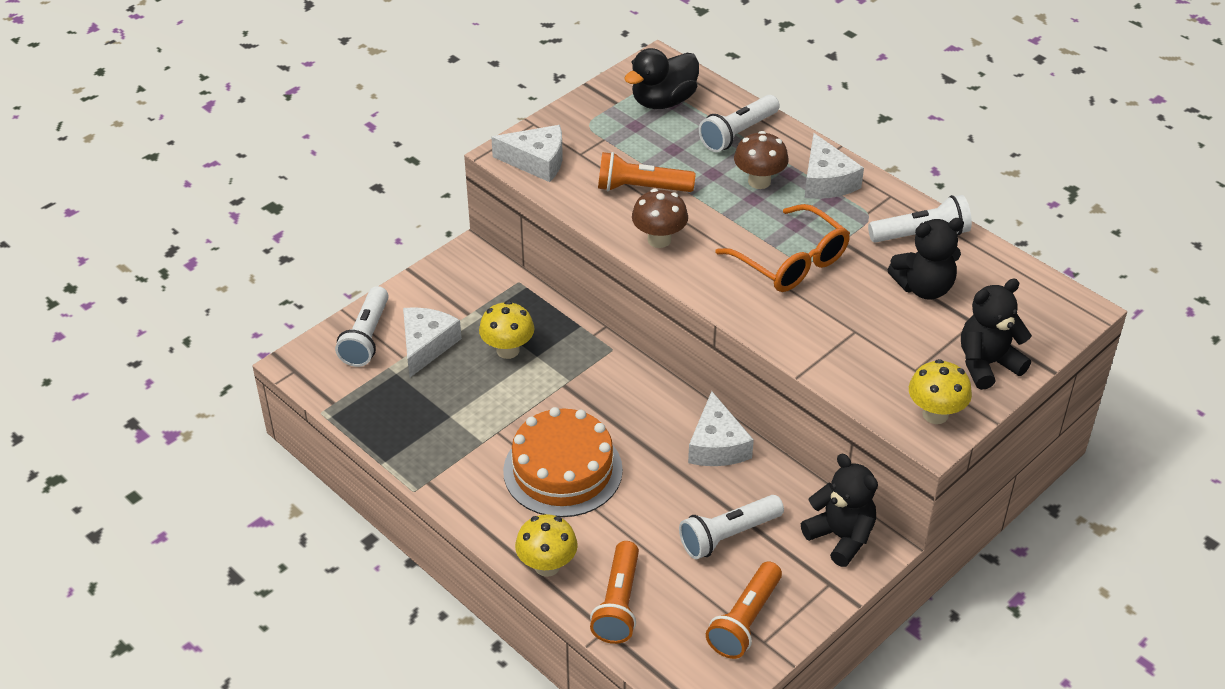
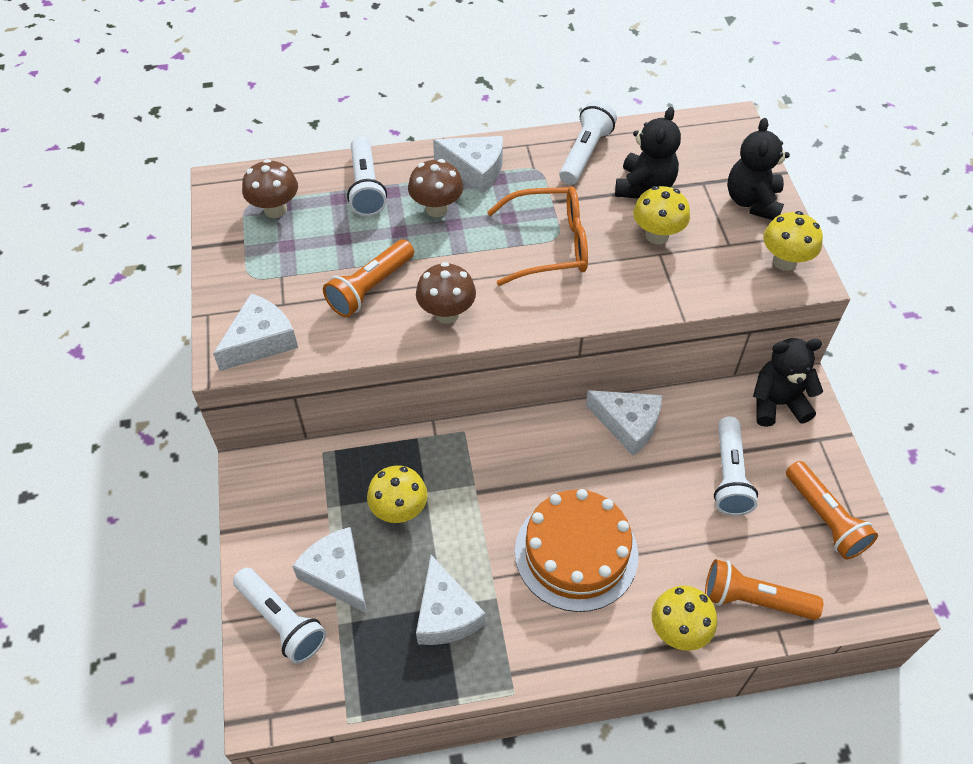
camera: 55 degrees left, 10 degrees up
(445, 420) = (445, 614): none -> white cheese
(618, 603) = (754, 600): orange flashlight -> orange flashlight turned 150 degrees clockwise
(663, 101) = (275, 209): black duck -> brown mushroom
(874, 320) = (657, 235): none -> yellow mushroom

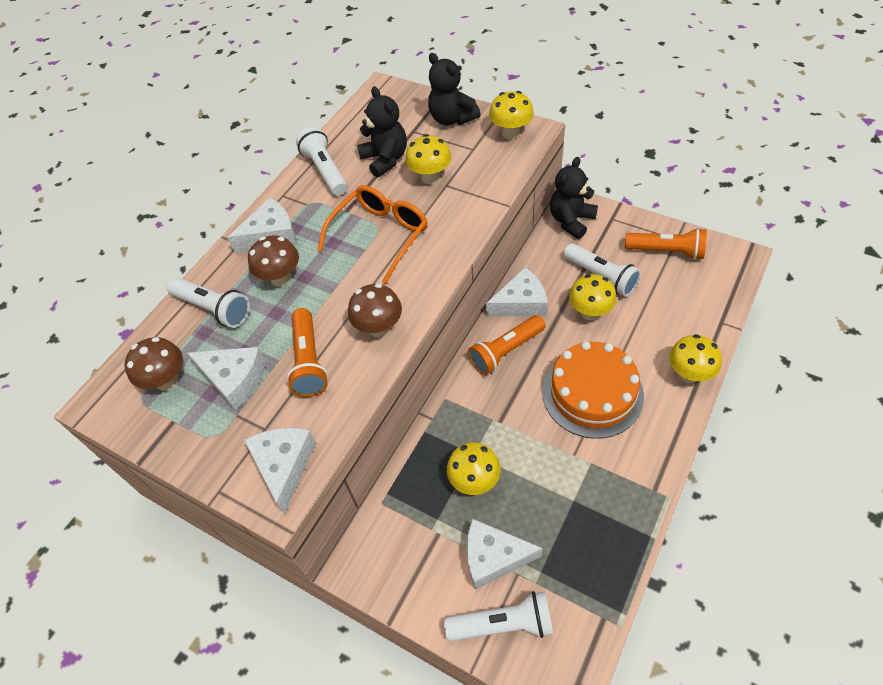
camera: 45 degrees left, 0 degrees up
(445, 614) = (580, 503): white cheese -> white cheese (234, 379)
(673, 492) = (590, 312): none -> yellow mushroom
(754, 600) = (695, 321): orange flashlight -> orange flashlight (506, 351)

